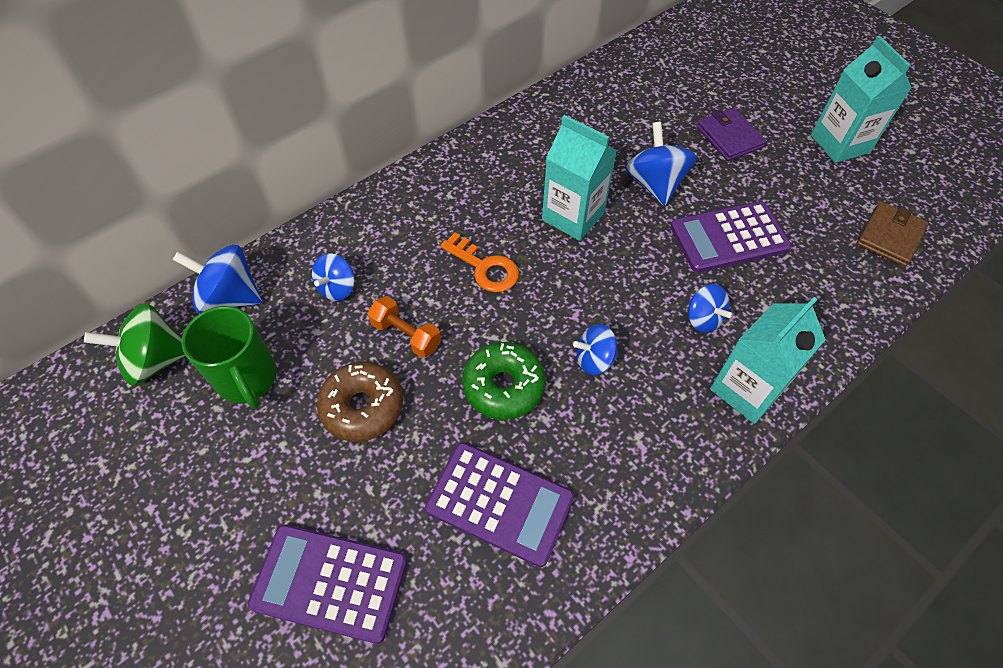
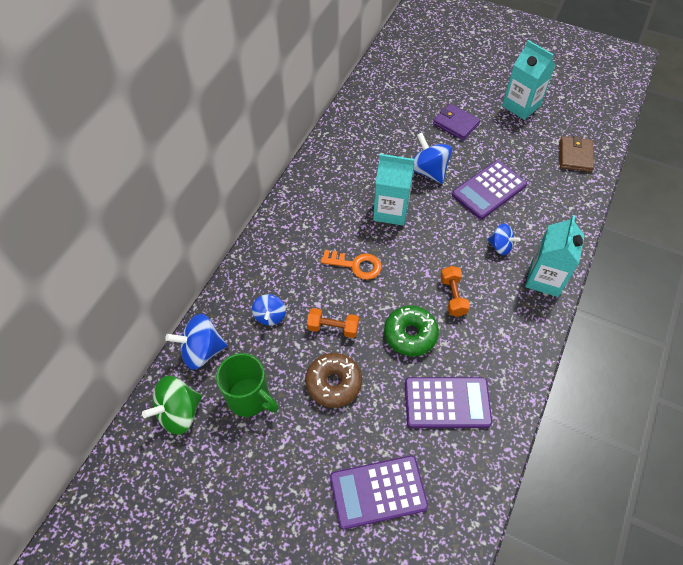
camera: 25 degrees left, 0 degrees up
(594, 359) = (453, 296): blue spinning top -> orange dumbbell

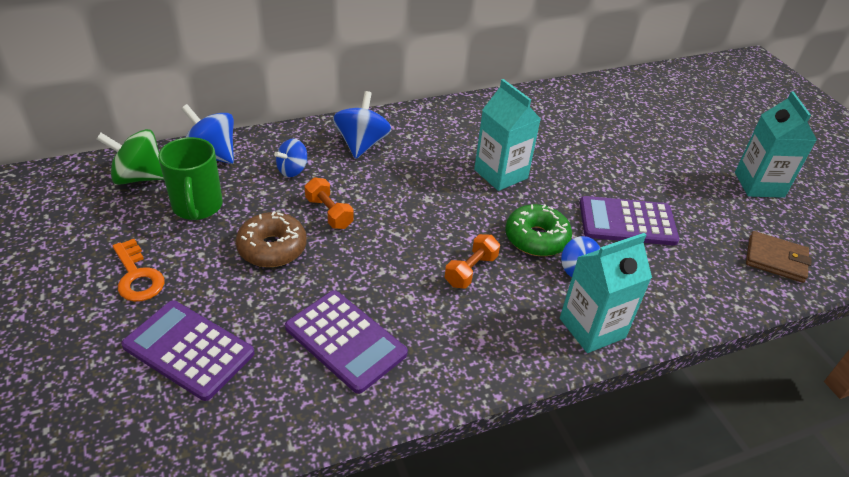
camera: 40 degrees right, 15 degrees down
(356, 265) = (412, 188): orange key -> orange key (137, 276)
(410, 334) = (388, 267): green donut -> green donut (536, 238)
(428, 171) = (580, 171): blue spinning top -> blue spinning top (361, 144)
(456, 124) = (660, 156): purple wallet -> none
(575, 156) = (775, 259): brown wallet -> brown wallet turned 60 degrees clockwise

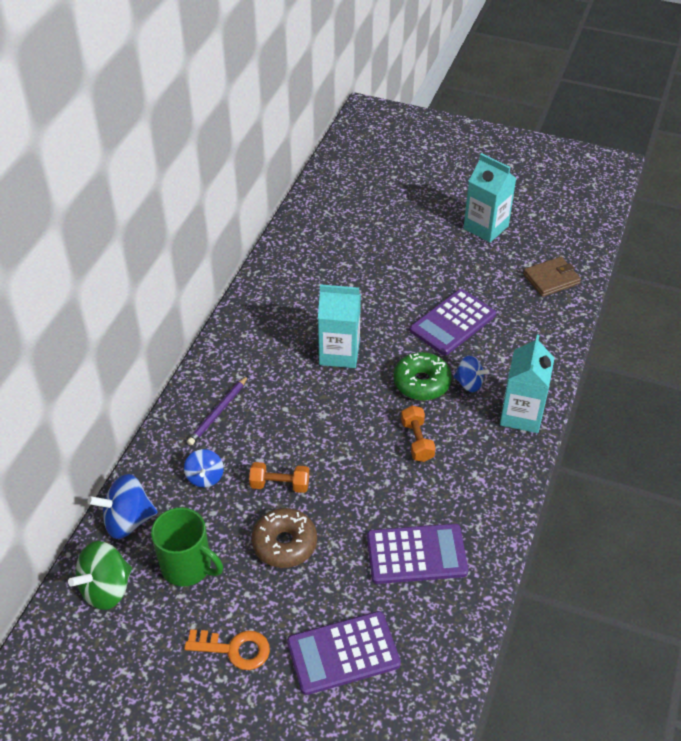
camera: 45 degrees left, 5 degrees up
(361, 144) = (218, 412): blue spinning top -> purple pencil

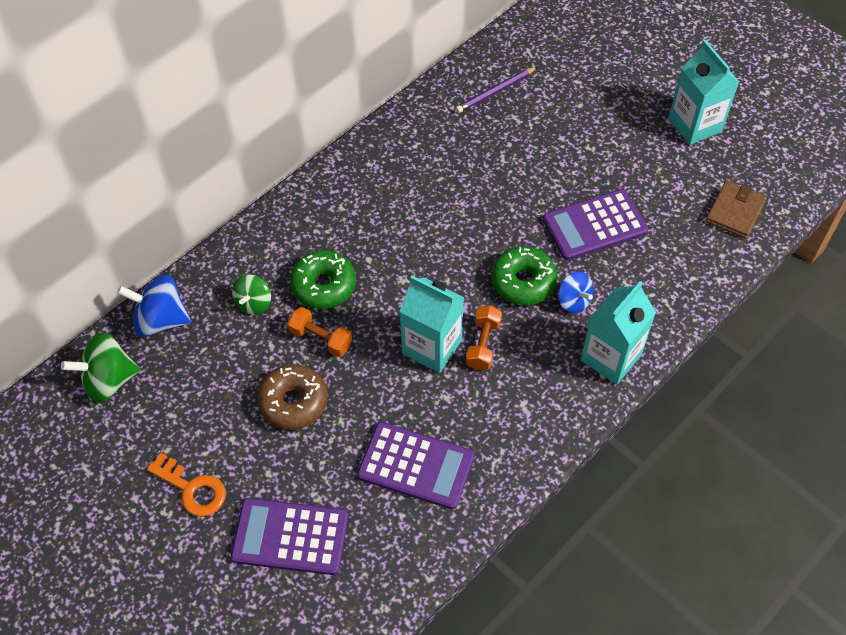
camera: 25 degrees right, 10 degrees up
(188, 567) = (192, 388): green mug -> none
(205, 477) = (254, 303): blue spinning top -> green spinning top
(218, 412) = (301, 239): purple pencil -> purple pencil (496, 92)
(258, 442) = (324, 286): none -> green donut
(339, 353) = (455, 218): turquoise carton -> turquoise carton (432, 347)
(551, 279) = (735, 212): brown wallet -> brown wallet turned 60 degrees counterclockwise

